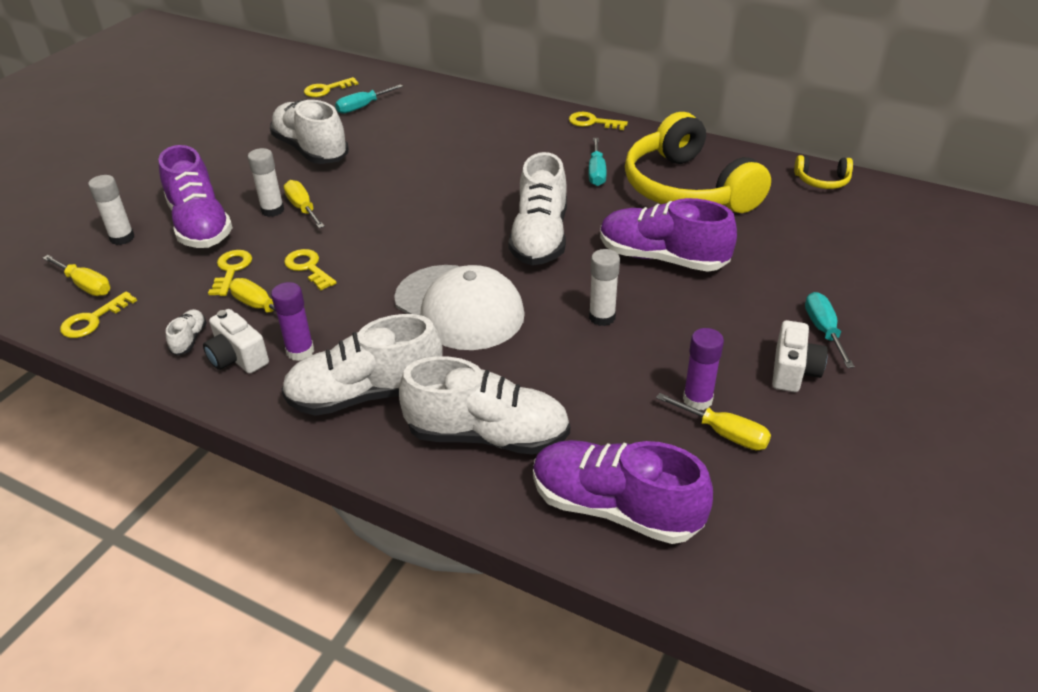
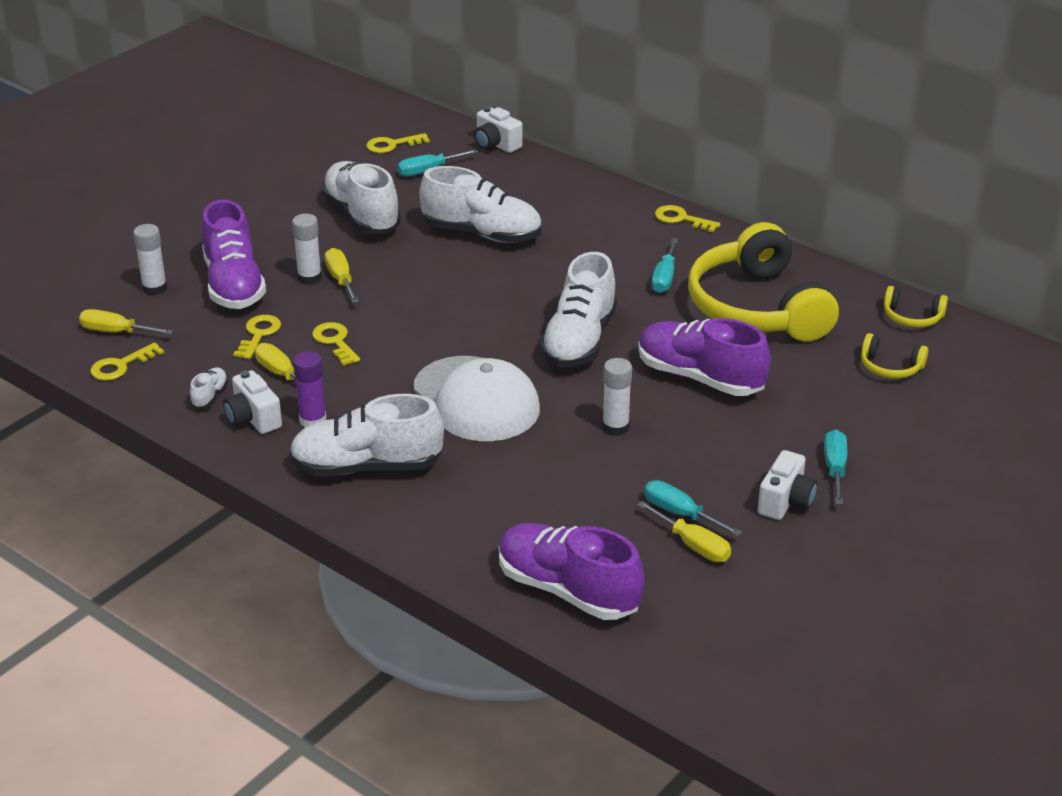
camera: 10 degrees right, 5 degrees down
(86, 285) = (116, 332): yellow screwdriver -> yellow screwdriver turned 150 degrees clockwise
(416, 80) = (496, 144): none -> white camera
(487, 435) = (470, 516): white shoe -> white shoe (482, 234)
(697, 400) = (680, 514): purple glue stick -> turquoise screwdriver
(825, 226) = (890, 367): none -> yellow headphones

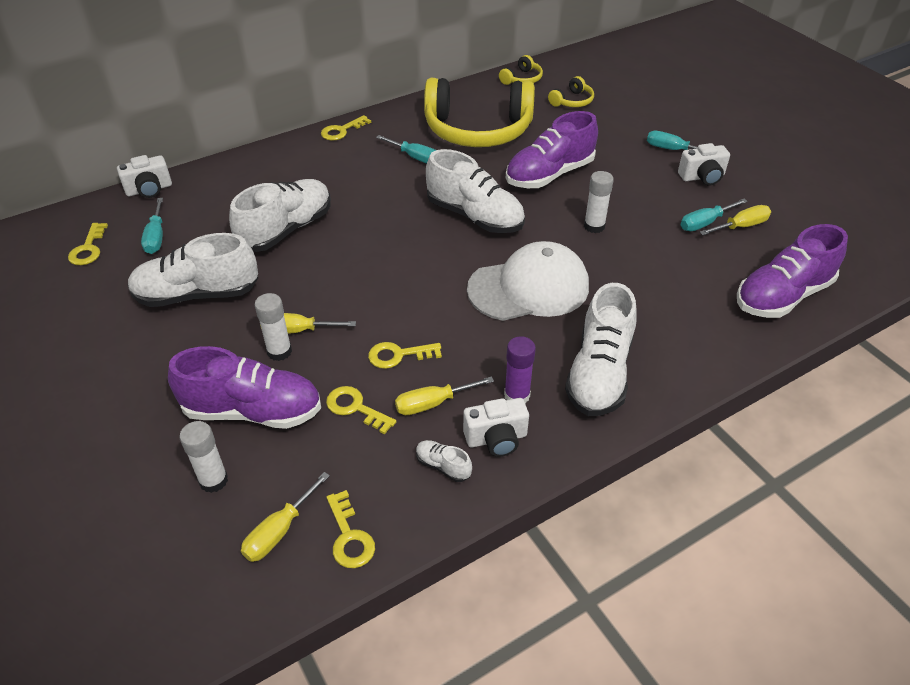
camera: 70 degrees left, 10 degrees up
(786, 502) = (702, 177): white camera -> white camera turned 120 degrees clockwise

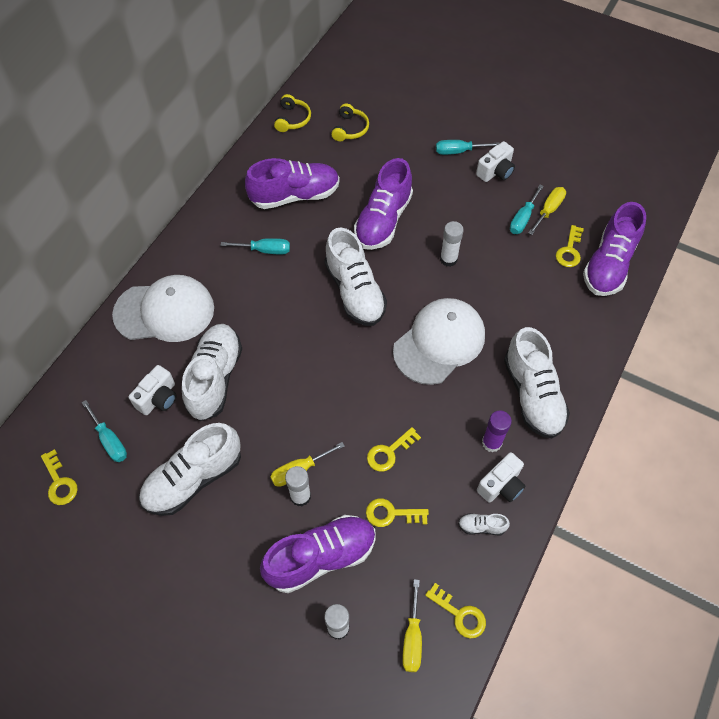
camera: 30 degrees left, 15 degrees up
(149, 190) = (59, 394): white camera -> white camera (158, 398)
(288, 168) = (165, 311): none -> white cap
(342, 131) = (180, 247): yellow key -> yellow key (569, 250)
(432, 403) = (441, 480): yellow screwdriver -> none
(475, 216) = (355, 291): white shoe -> white shoe turned 60 degrees clockwise
(478, 130) = (295, 195): yellow headphones -> purple shoe

